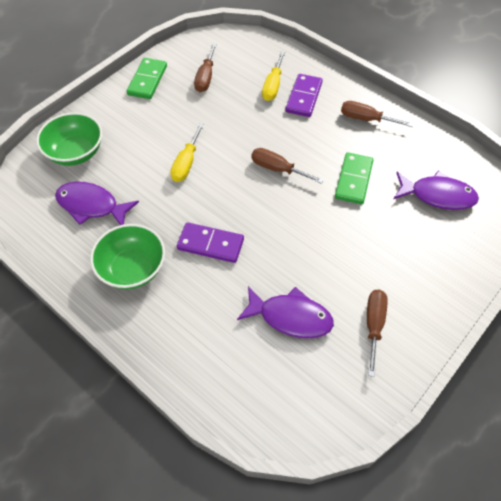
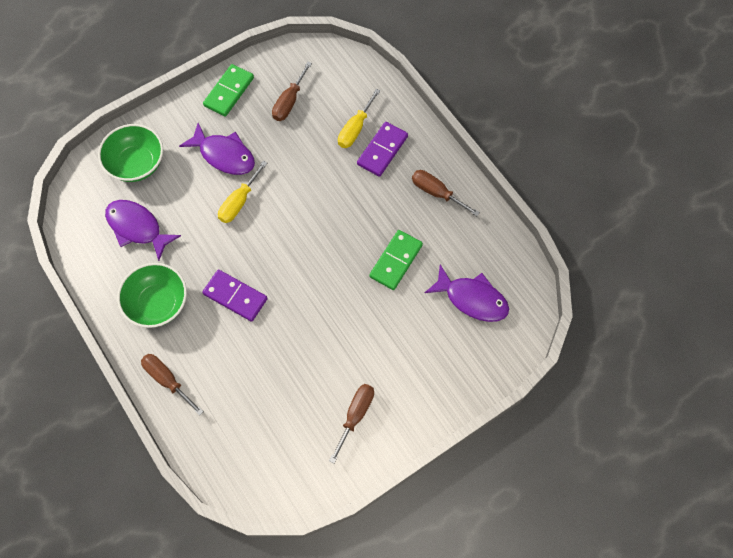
camera: 15 degrees right, 10 degrees up
(277, 169) = (325, 230): brown screwdriver -> brown screwdriver (167, 380)
(290, 317) = (284, 388): purple fish -> purple fish (224, 155)

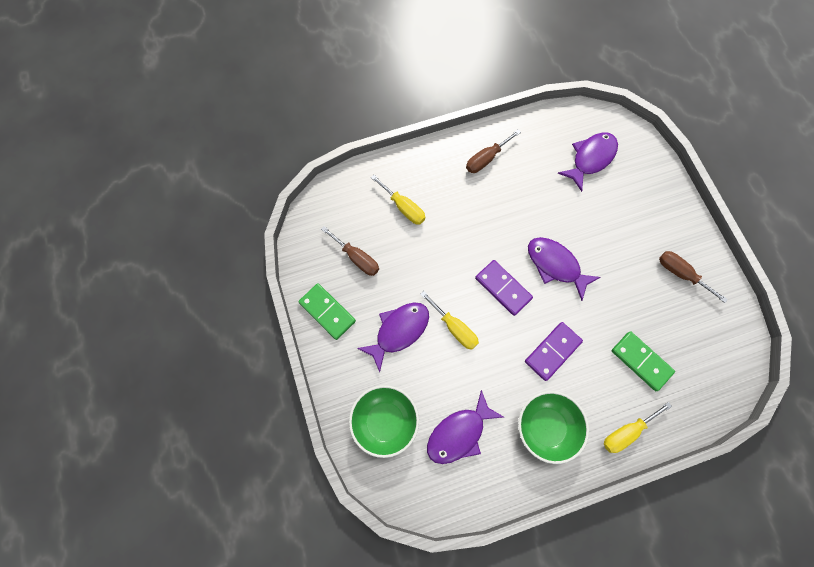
camera: 75 degrees left, 5 degrees up
(167, 380) = (626, 432): brown screwdriver -> yellow screwdriver
(330, 283) = (555, 265): none -> purple fish
(382, 150) = (432, 190): purple domino -> purple domino (503, 288)
(396, 261) = (544, 207): green domino -> green domino (641, 361)

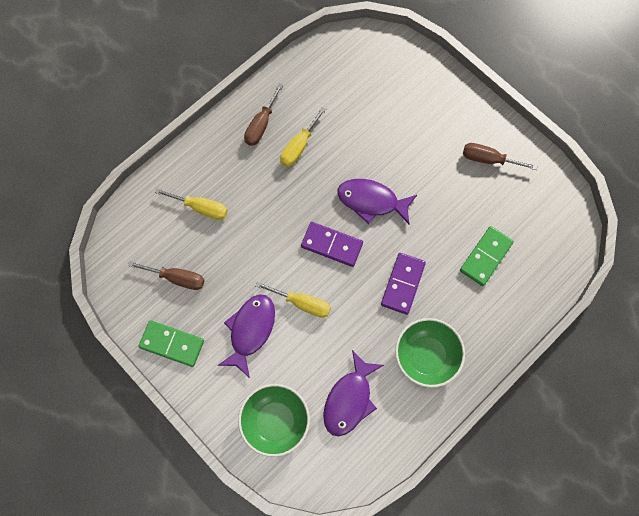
camera: 25 degrees left, 0 degrees up
(590, 159) = (361, 83): purple fish -> none
(626, 432) = (498, 327): yellow screwdriver -> yellow screwdriver (299, 146)
(641, 361) = (485, 256): green domino -> green domino turned 75 degrees counterclockwise

